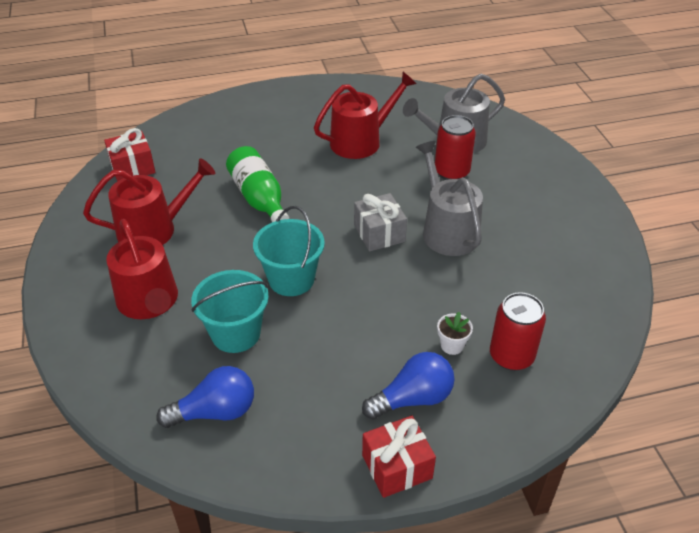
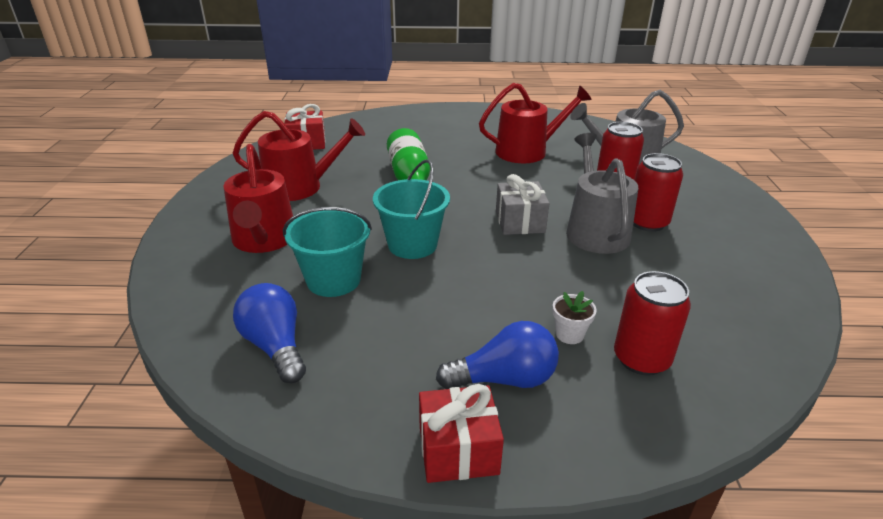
camera: 15 degrees right, 10 degrees down
(215, 412) = (275, 346): blue light bulb -> blue light bulb turned 120 degrees counterclockwise
(489, 212) = (647, 222): none -> red can

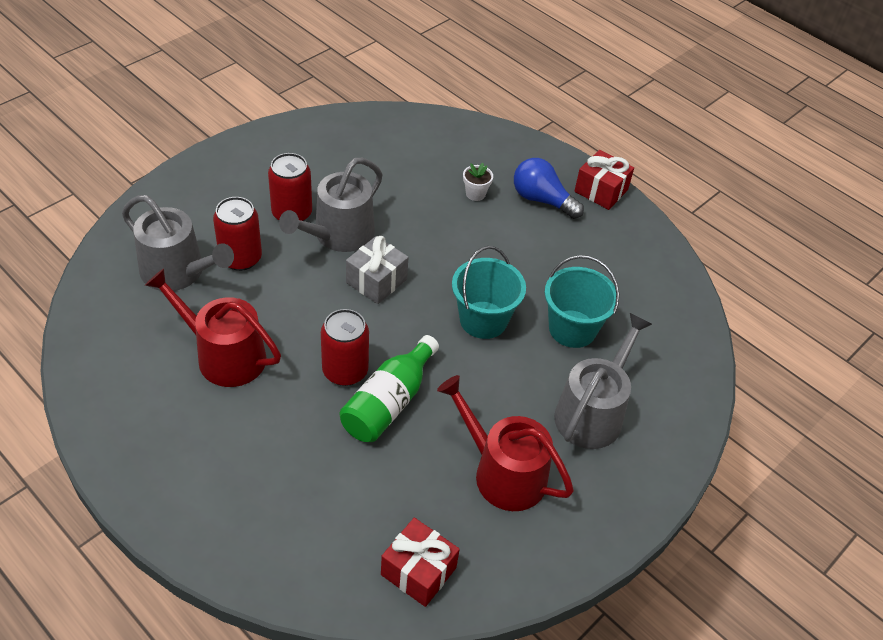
camera: 140 degrees left, 15 degrees up
(264, 240) = (592, 413): red watering can -> grey watering can
(275, 346) = (649, 303): blue light bulb -> none
(641, 359) = (460, 160): red can -> red can (345, 371)

